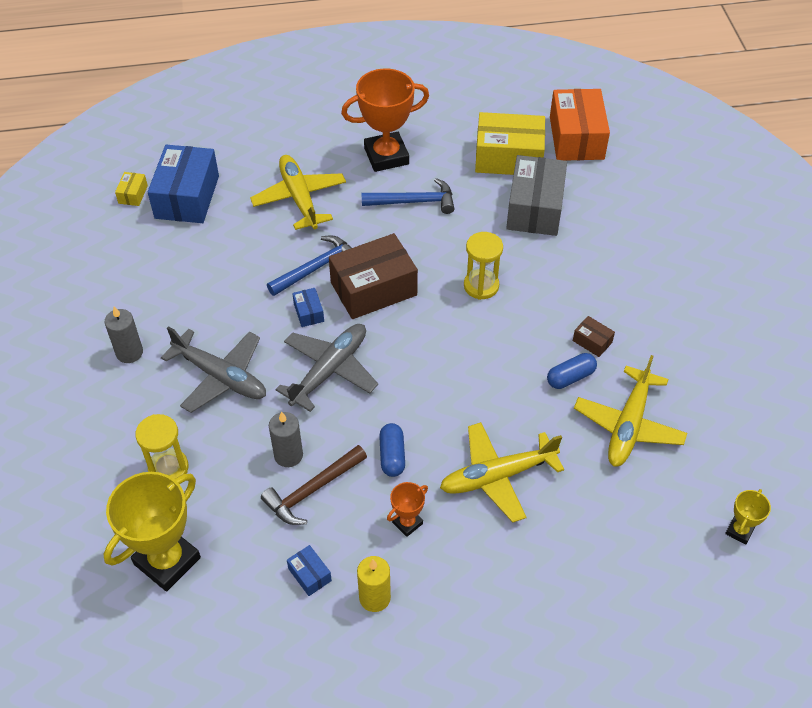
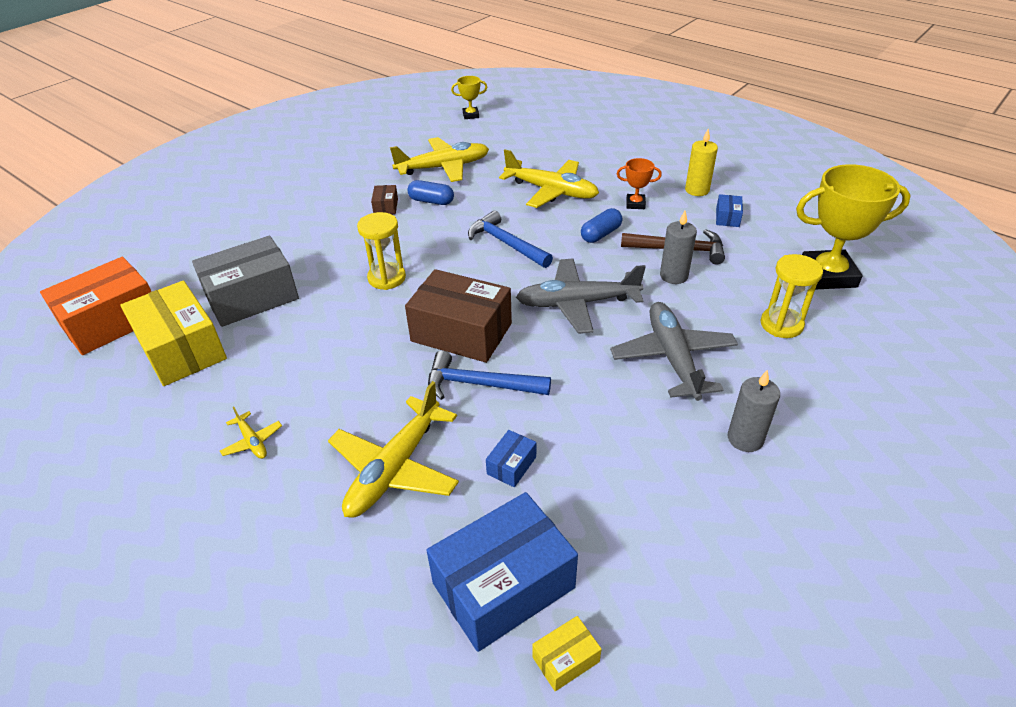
camera: 130 degrees left, 10 degrees down
(308, 312) = (537, 353): blue box -> blue box (511, 465)
(386, 156) = (252, 441): orange trophy -> yellow plane
(414, 202) = (314, 375): blue hammer -> blue hammer (506, 243)

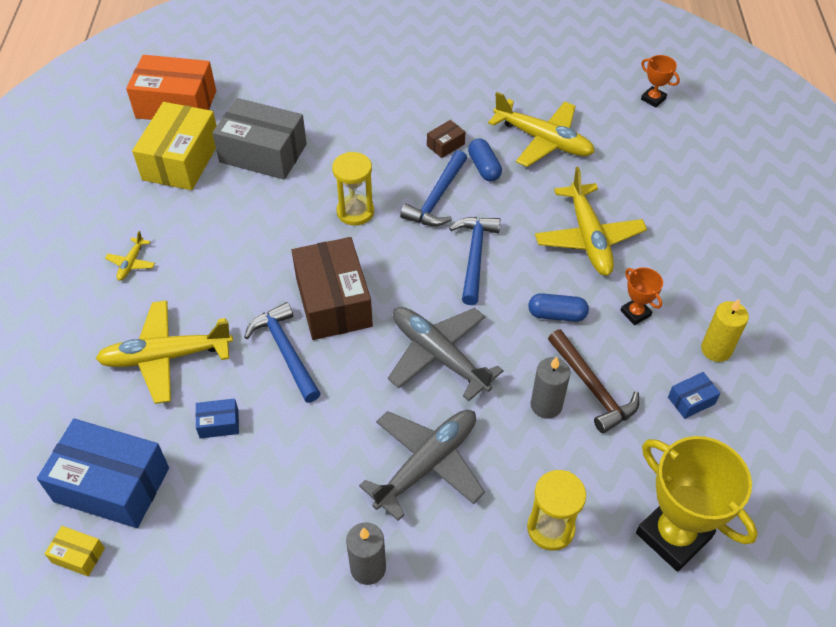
camera: 50 degrees right, 10 degrees up
(429, 234) = (436, 198): none -> blue hammer
(471, 115) = (653, 99): yellow trophy -> orange trophy

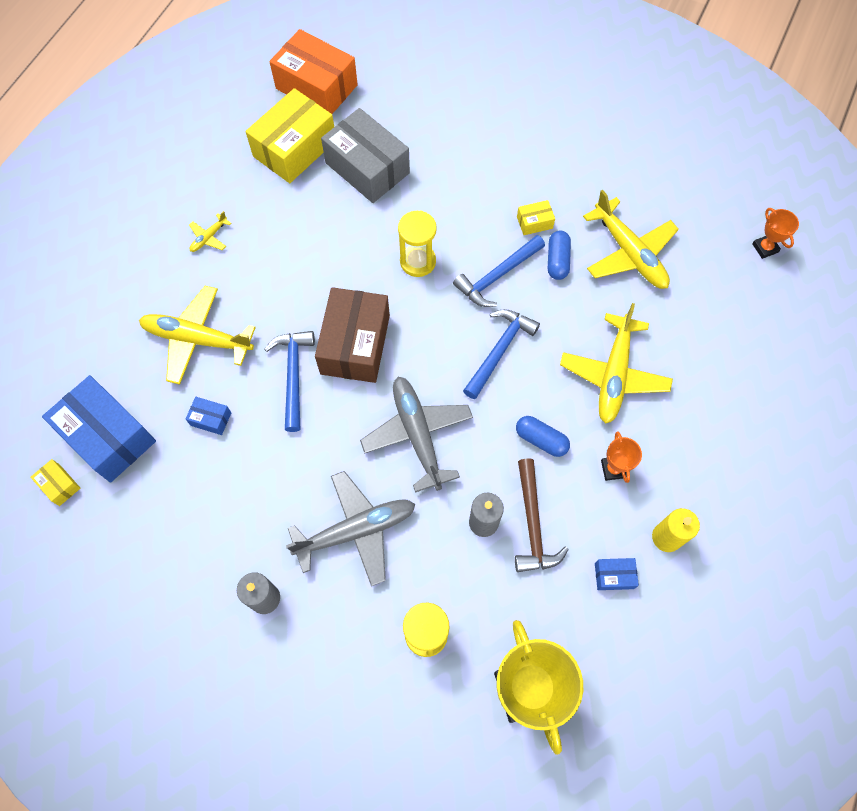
camera: 25 degrees right, 15 degrees up
(445, 145) = (534, 222): brown box -> yellow box

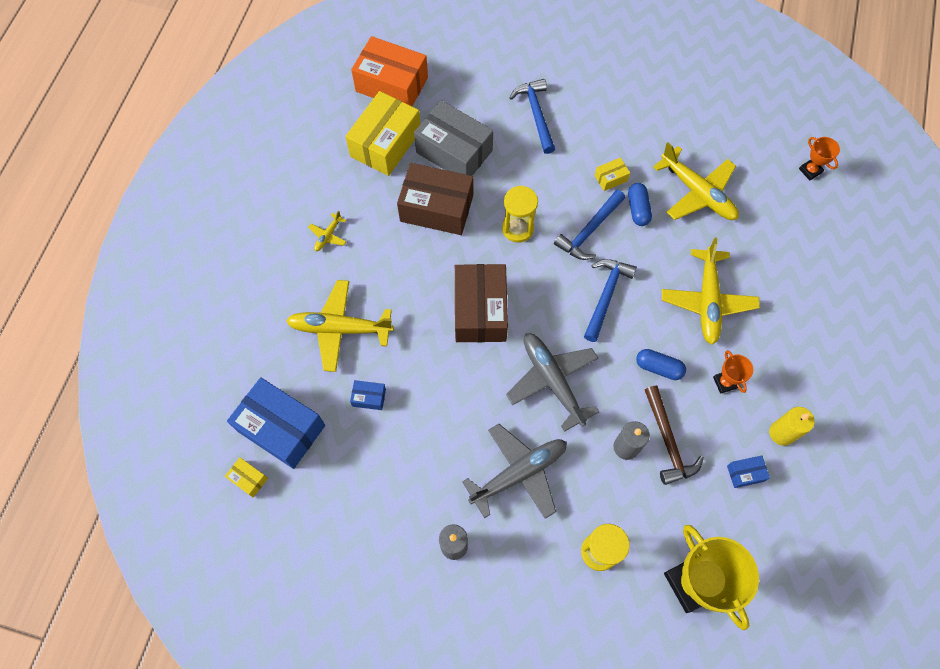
camera: 10 degrees left, 0 degrees up
(294, 375) = (433, 347): blue hammer -> blue hammer (536, 114)
(333, 226) = (436, 208): none -> brown box

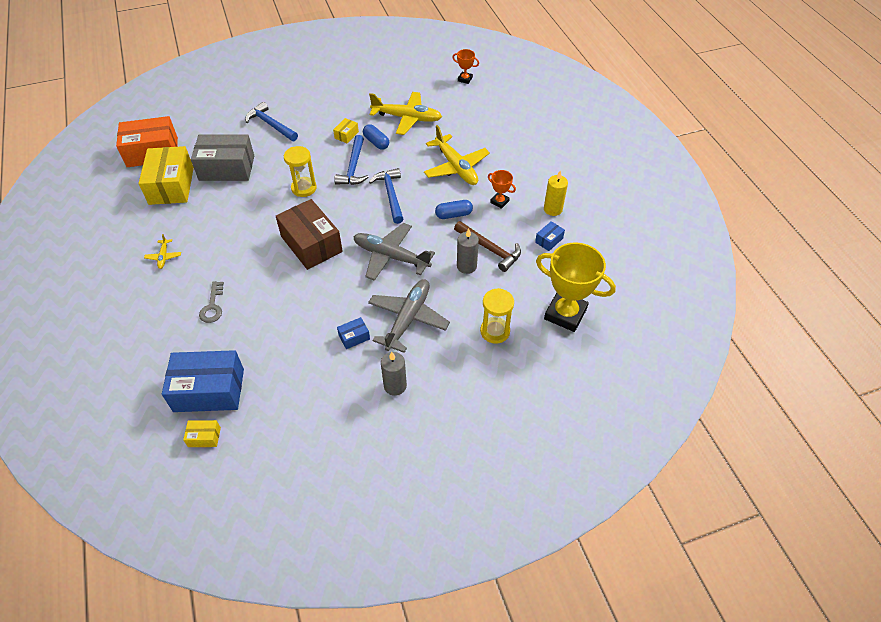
camera: 35 degrees left, 15 degrees down
(339, 328) = (213, 306): yellow plane -> grey key
(369, 397) = (266, 334): blue box -> blue box (354, 337)
(436, 208) = (237, 203): brown box -> none

